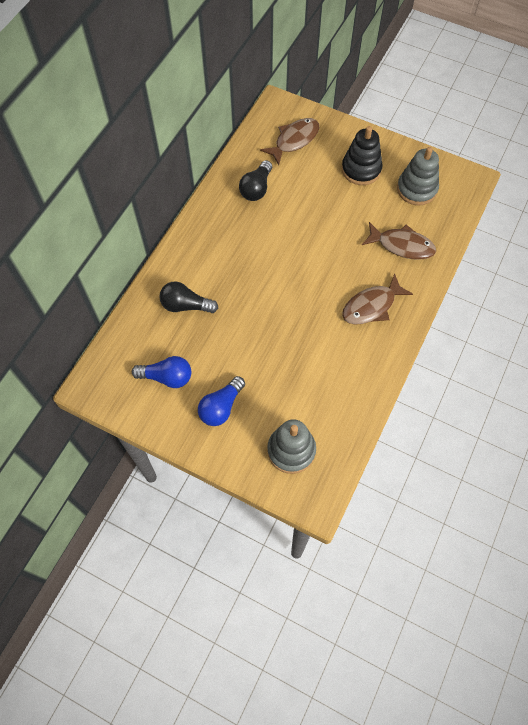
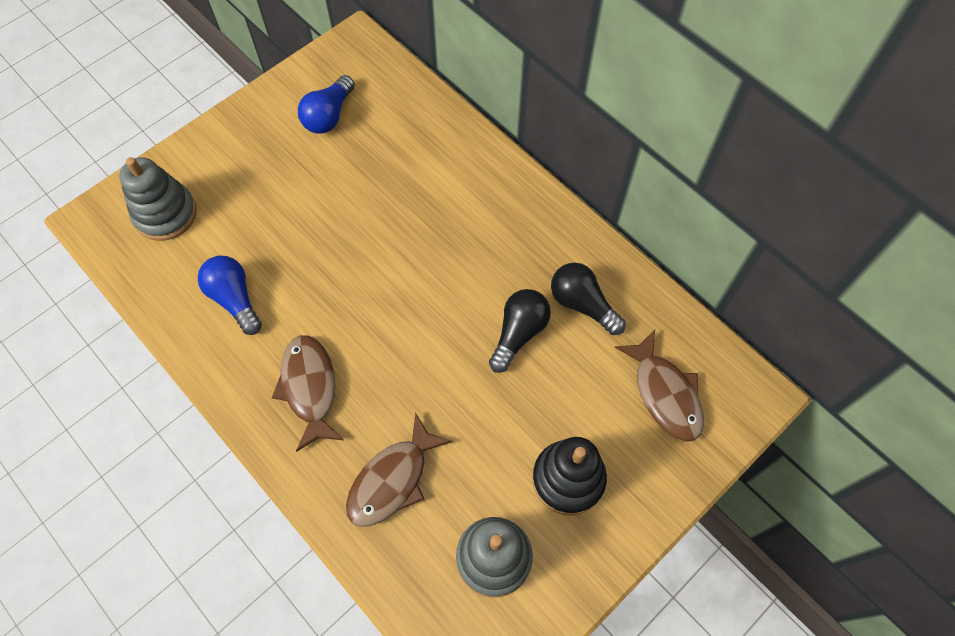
camera: 110 degrees right, 0 degrees up
(186, 305) = (419, 160): black light bulb -> black light bulb (519, 333)
(221, 407) = (260, 159): blue light bulb -> blue light bulb (234, 299)

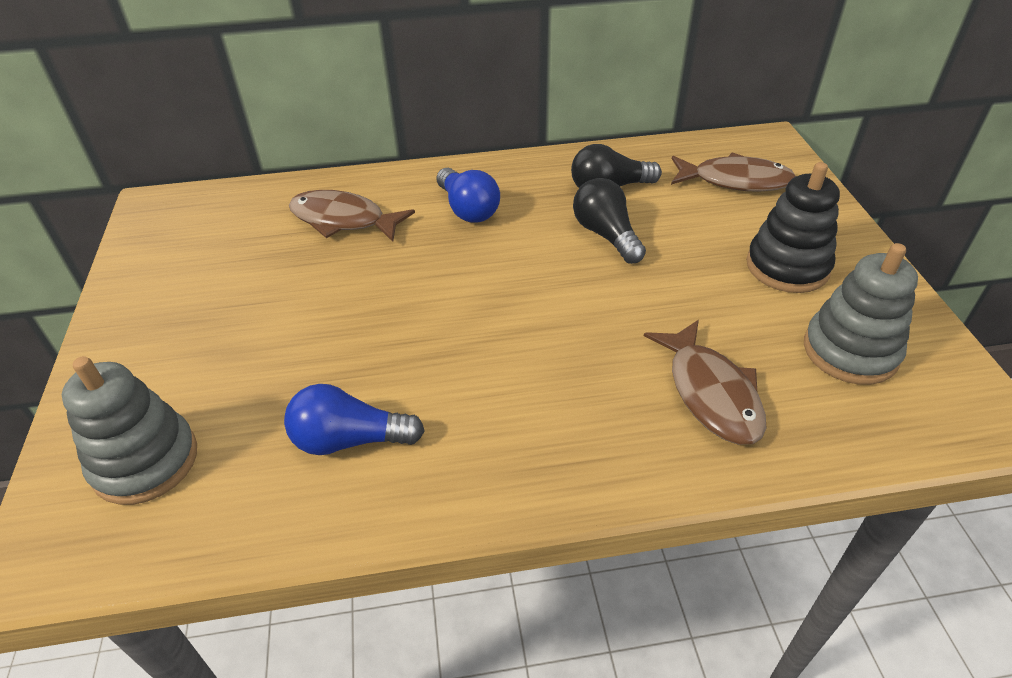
camera: 55 degrees left, 20 degrees down
(310, 388) = (538, 417): brown fish -> brown fish (343, 220)
(328, 116) = (211, 258): blue light bulb -> blue light bulb (468, 209)

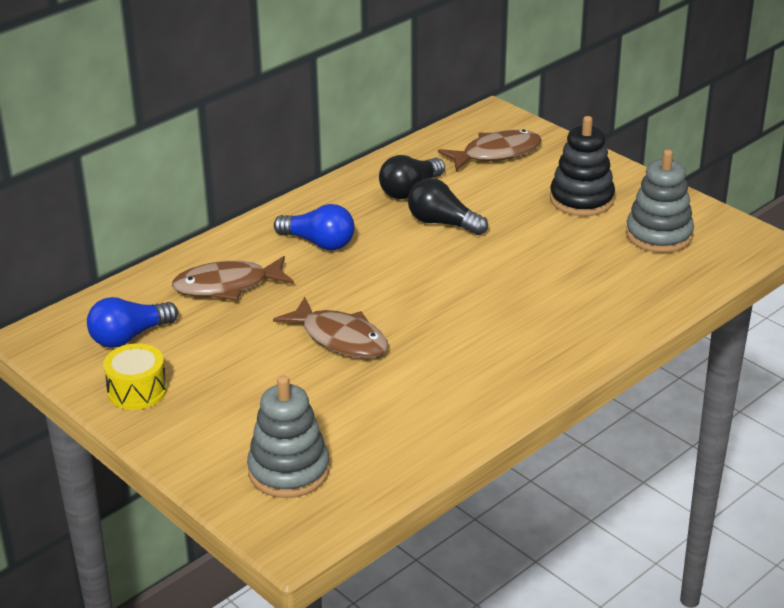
camera: 35 degrees left, 10 degrees down
(149, 293) = (137, 391): none -> yellow drum
(349, 440) = (410, 403): blue light bulb -> blue light bulb (129, 337)
(710, 393) = (600, 289): brown fish -> brown fish (340, 338)

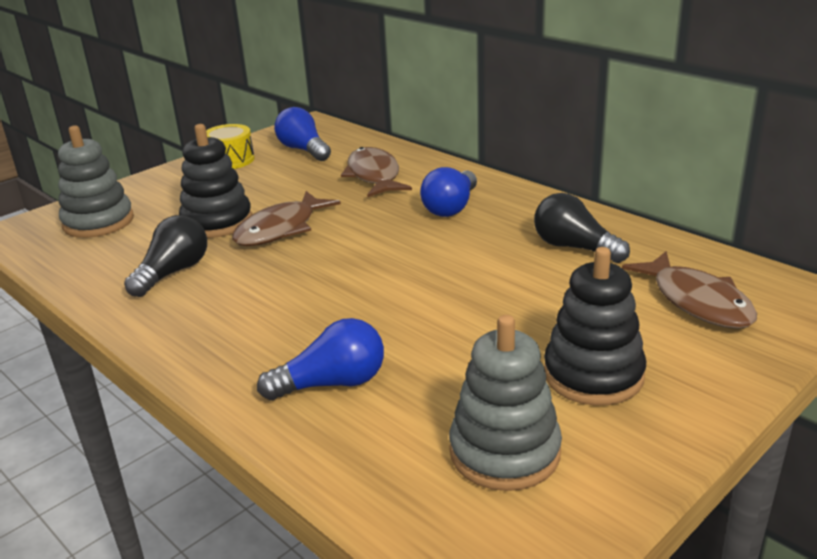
camera: 90 degrees right, 5 degrees down
(312, 381) = (217, 222): none -> black stacking toy
(442, 223) = (503, 271): black light bulb -> black light bulb (173, 272)
(593, 298) = (332, 383): none -> blue light bulb

